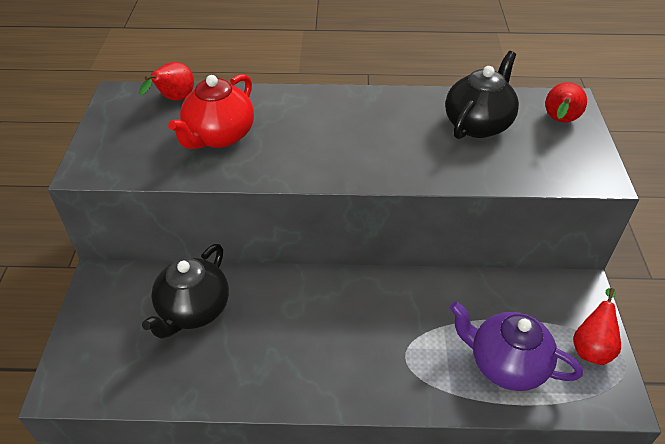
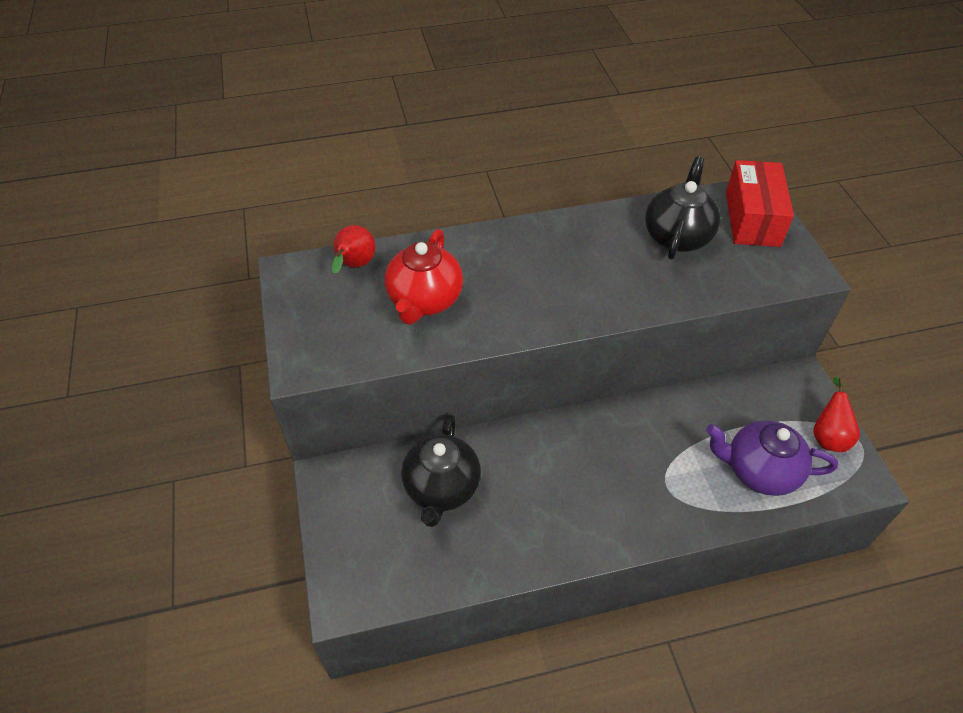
camera: 15 degrees left, 5 degrees up
(559, 121) = (752, 218): red pear -> red box

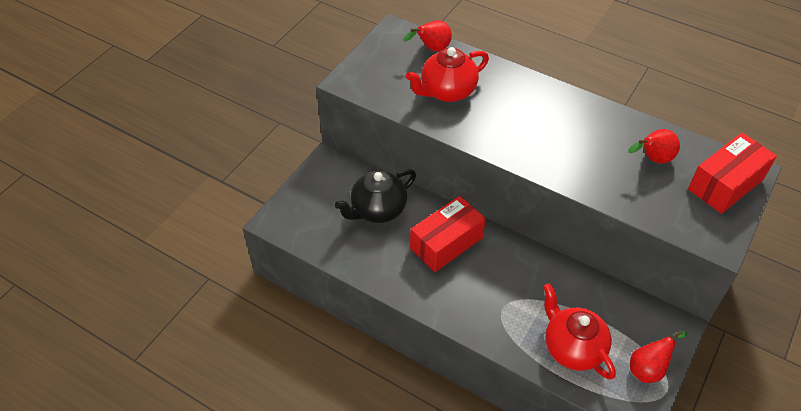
camera: 45 degrees right, 0 degrees up
(546, 465) = (446, 243): none -> red box
(677, 236) = (653, 159): black teapot -> red pear
(759, 471) = (572, 348): purple teapot -> red teapot

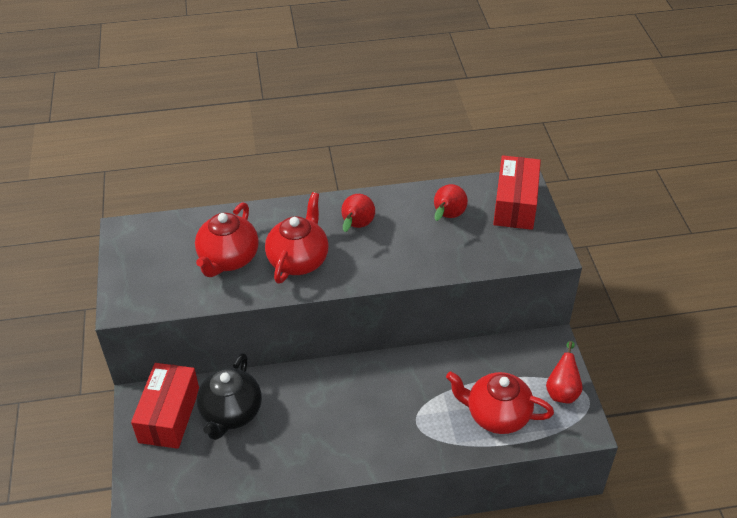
camera: 40 degrees left, 5 degrees down
(432, 49) = (177, 228): red pear -> red pear (356, 226)
(446, 243) = (320, 400): red box -> red box (169, 415)
(497, 122) = (299, 260): none -> red teapot

